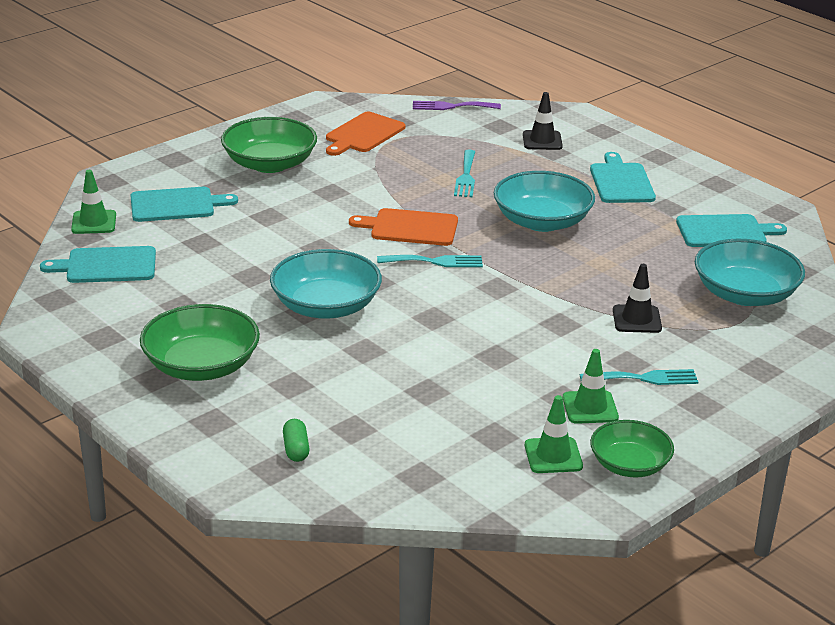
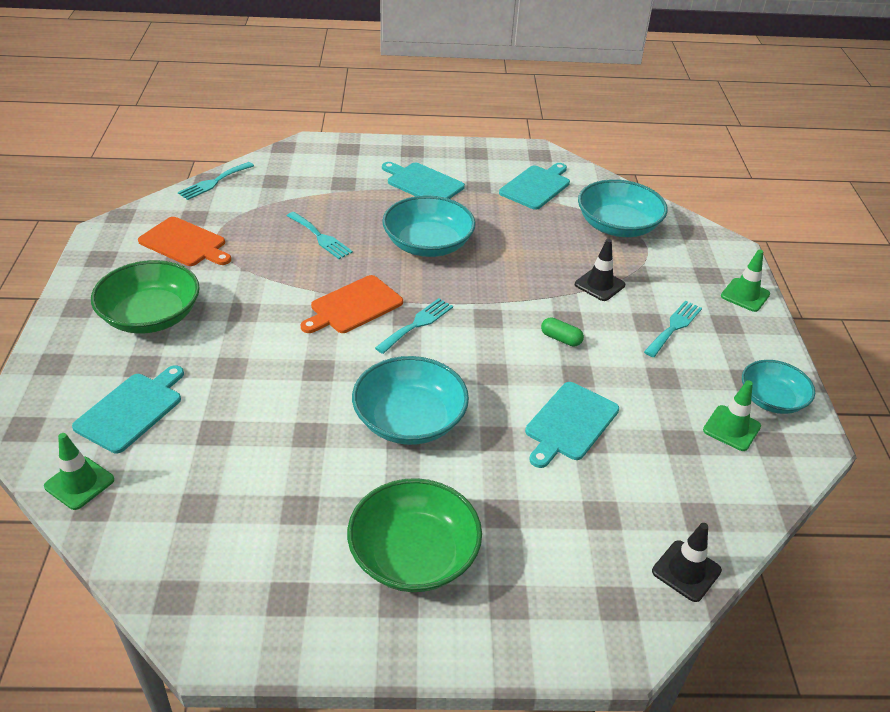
camera: 50 degrees left, 10 degrees up
(107, 265) = (168, 520): turquoise cutting board -> turquoise cutting board (570, 423)
(296, 449) = (601, 569): green capsule -> green capsule (561, 339)
(363, 134) = (185, 243): orange cutting board -> orange cutting board turned 45 degrees counterclockwise
(451, 106) = (214, 182): purple fork -> turquoise fork
(542, 141) = (323, 178): black traffic cone -> black traffic cone (686, 571)
(590, 407) = (687, 373): green traffic cone -> green traffic cone (745, 295)
(629, 465) = (772, 399): green bowl -> turquoise bowl

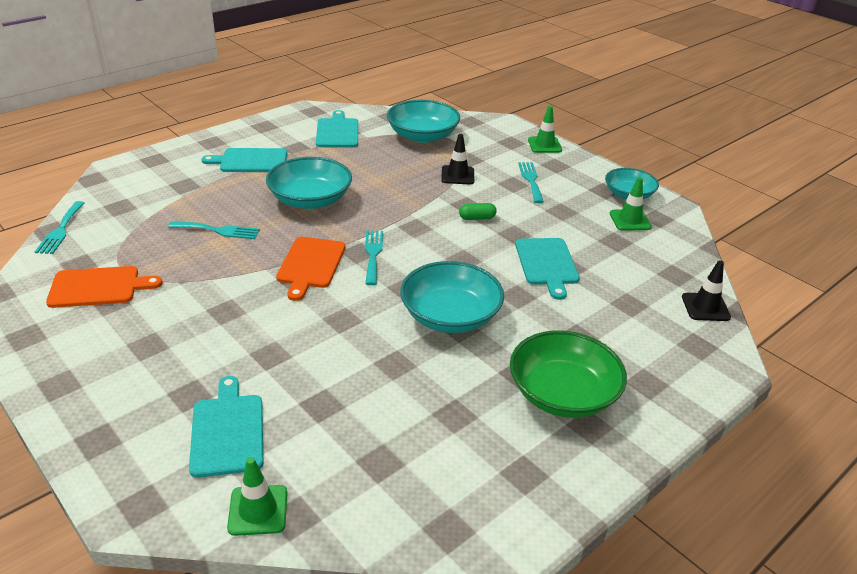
camera: 40 degrees left, 5 degrees down
(151, 316) = (145, 355): green bowl -> none

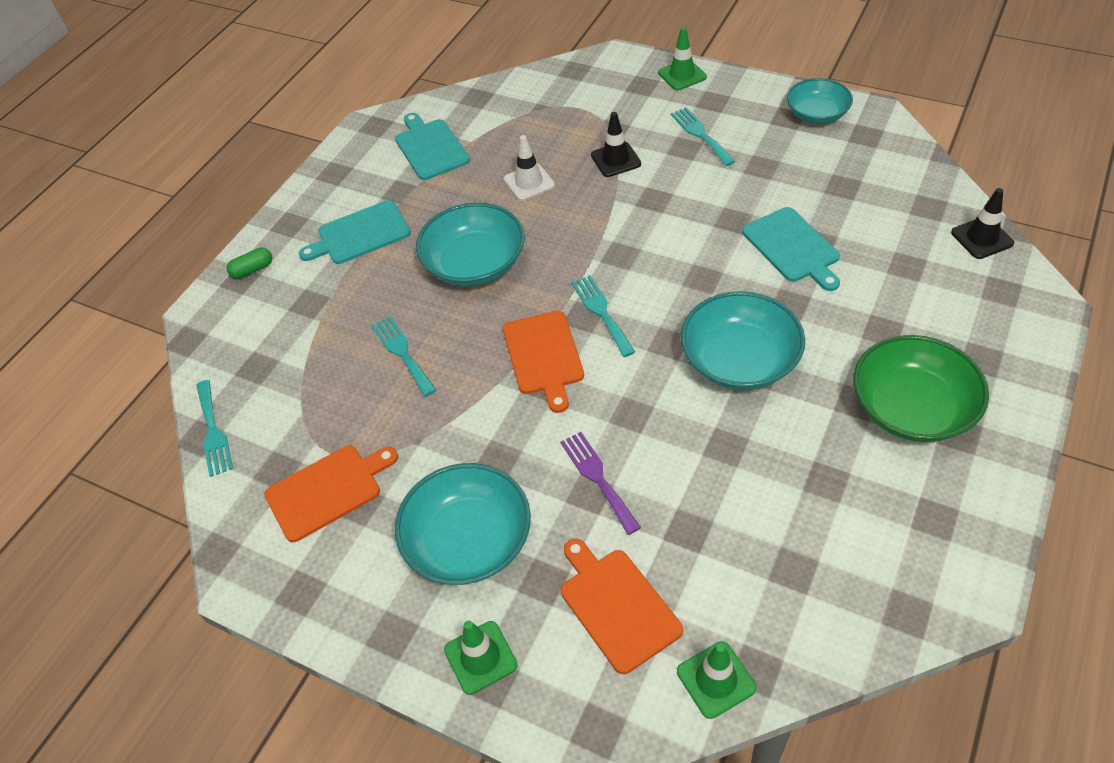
camera: 15 degrees left, 15 degrees up
(218, 230) = (402, 353): turquoise fork -> turquoise fork turned 105 degrees counterclockwise
(228, 431) = (617, 605): turquoise cutting board -> orange cutting board
(284, 348) = (598, 478): none -> purple fork
(386, 169) = (529, 182): none -> white traffic cone
(422, 136) = (535, 114): turquoise bowl -> turquoise bowl (468, 540)
(477, 218) = (678, 214): green capsule -> green capsule (252, 270)
(630, 220) = (840, 150): green traffic cone -> green traffic cone (480, 657)

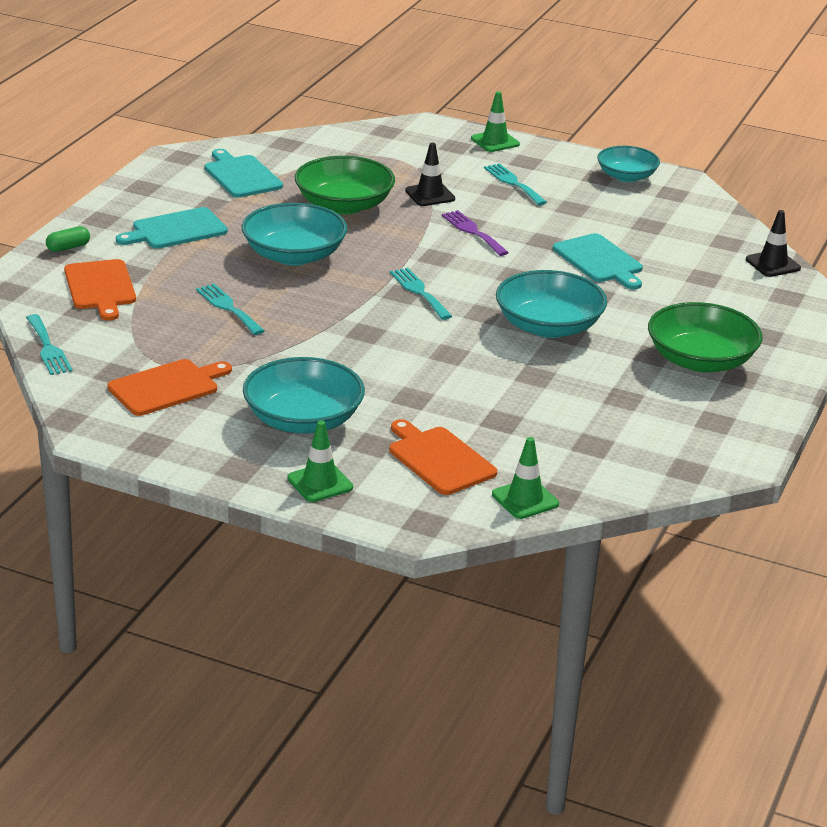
camera: 10 degrees left, 20 degrees down
(529, 182) = (344, 205): white traffic cone -> green bowl
(543, 356) = (365, 316): orange cutting board -> orange cutting board (100, 287)
(598, 478) = (419, 389): purple fork -> purple fork (473, 232)

